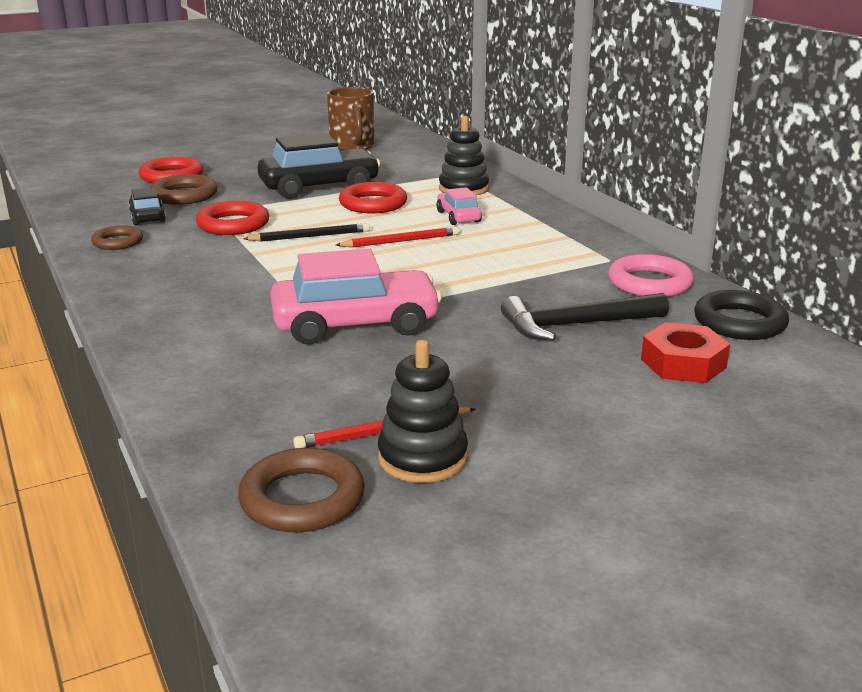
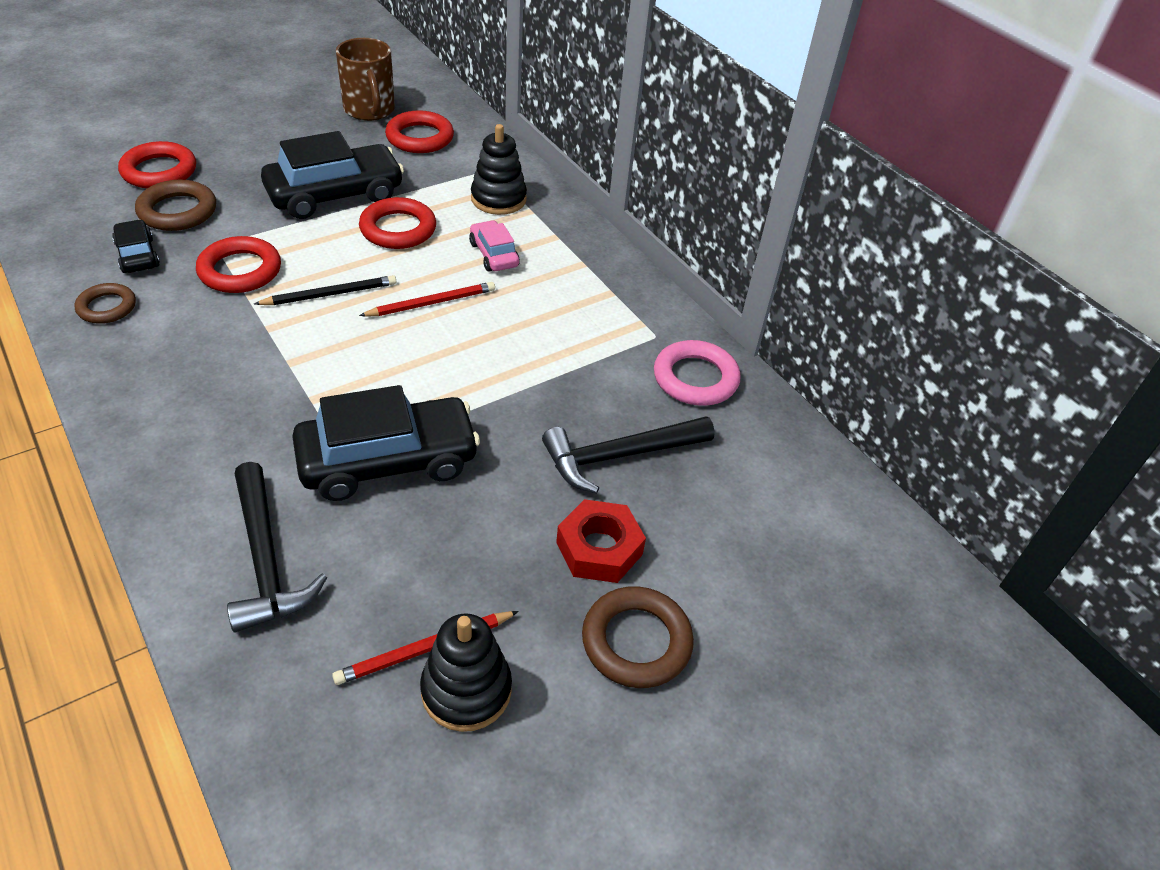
camera: 10 degrees left, 20 degrees up
(238, 376) = (266, 560): none -> black hammer
(302, 499) = (347, 764): brown ring -> brown ring (636, 641)
(355, 324) = (388, 461): pink car -> black car
(395, 159) = (420, 138): none -> red ring
(683, 363) = (725, 520): red nut -> red nut (599, 548)
(739, 322) = (783, 447): black ring -> none

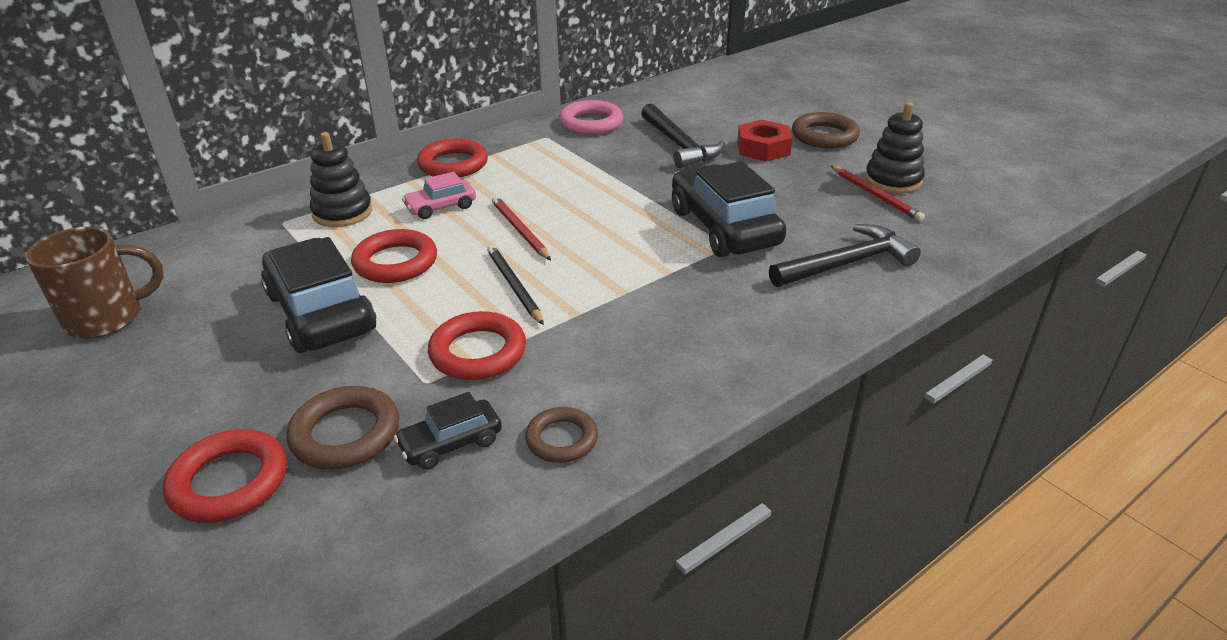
camera: 90 degrees left, 10 degrees down
(420, 138) = (196, 272): red ring -> red ring (453, 164)

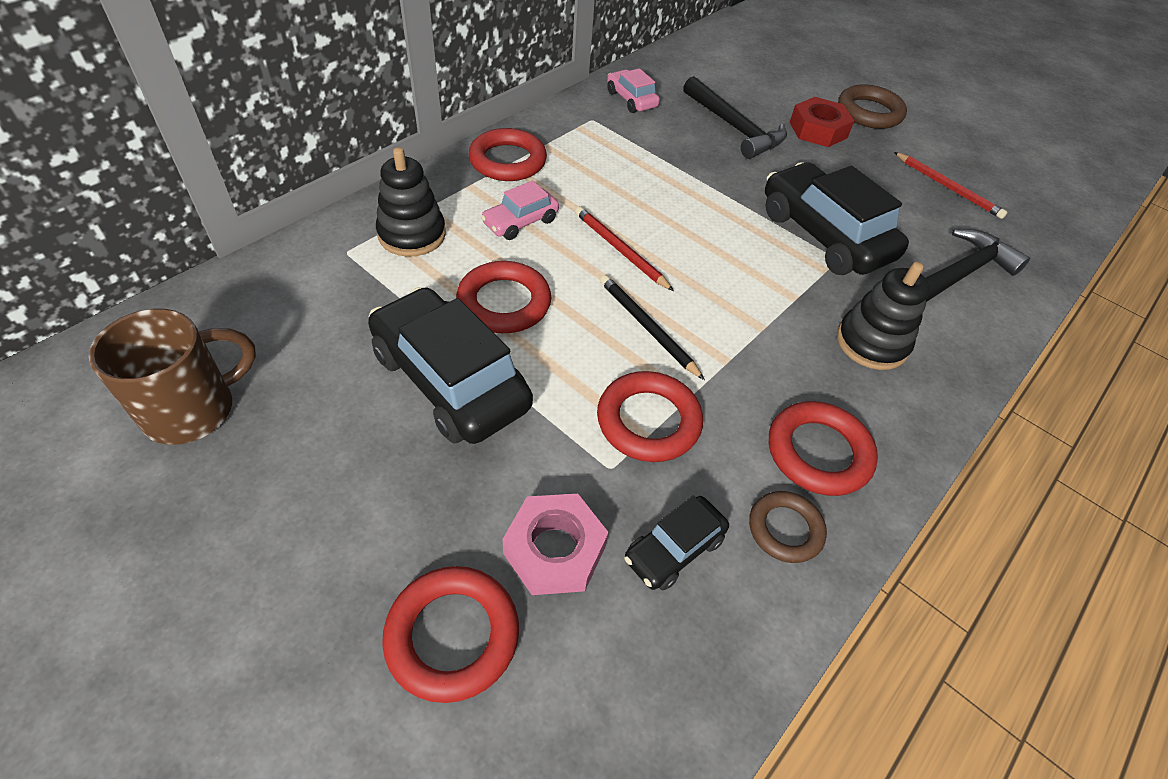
camera: 15 degrees left, 15 degrees up
(346, 434) = (554, 550): brown ring -> pink nut
(591, 123) = (631, 99): pink ring -> pink car
(626, 386) = (818, 452): none -> red ring
(893, 180) = (955, 168): black stacking toy -> black stacking toy (871, 343)

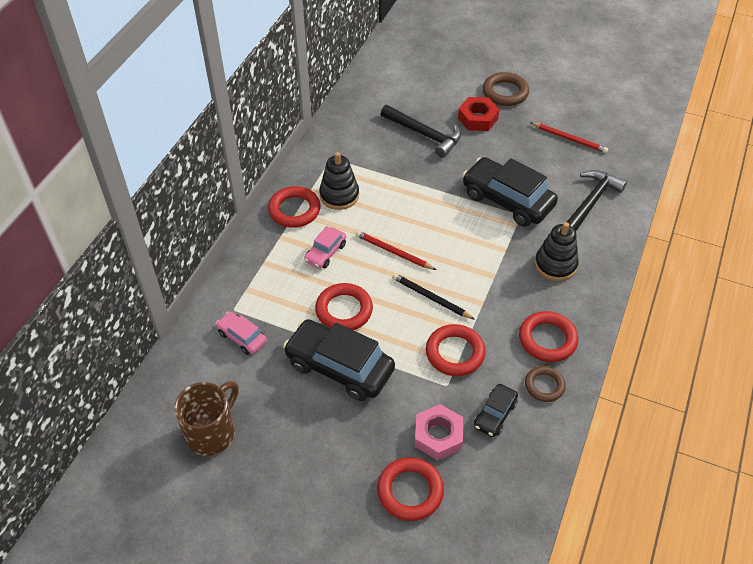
camera: 15 degrees left, 0 degrees up
(412, 235) = (266, 284): black stacking toy -> black stacking toy (339, 195)
(631, 99) = (349, 133): pink car -> pink car (242, 337)

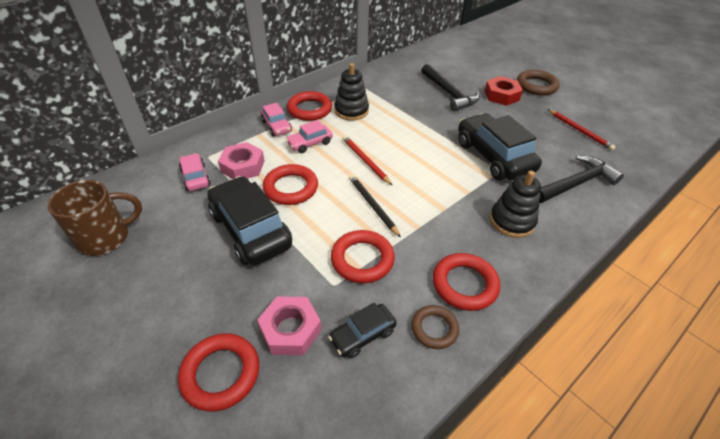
camera: 25 degrees right, 5 degrees down
(276, 245) = (276, 126): none -> pink car
(279, 306) = (243, 166): none -> pink nut

